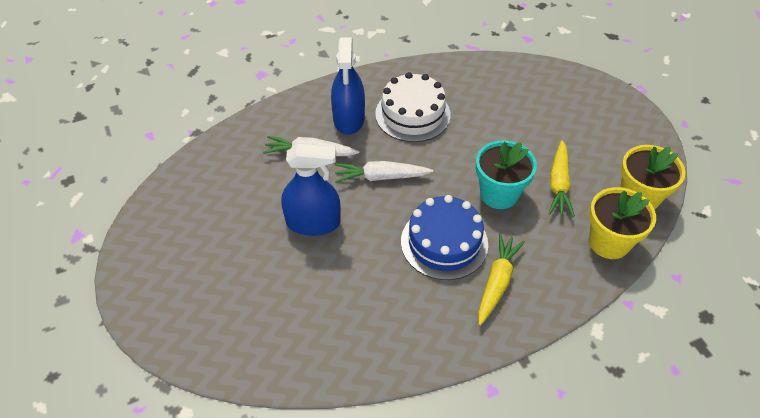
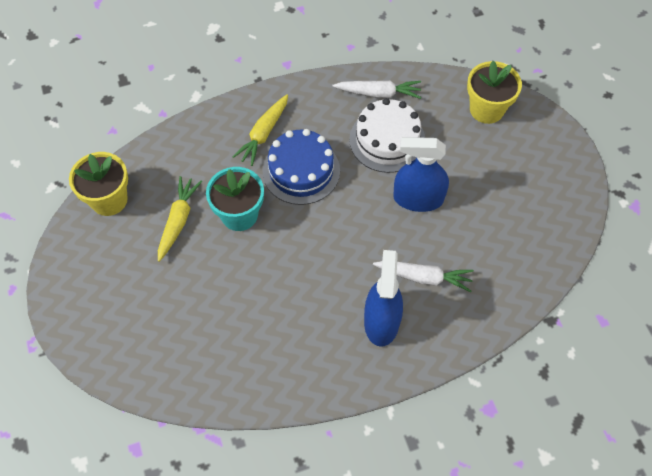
camera: 175 degrees left, 10 degrees up
(381, 177) = (351, 242): white carrot -> white carrot (379, 93)
(412, 114) = (308, 322): white cake -> white cake (387, 140)
(609, 242) = (156, 160): yellow flower pot -> yellow flower pot (486, 109)

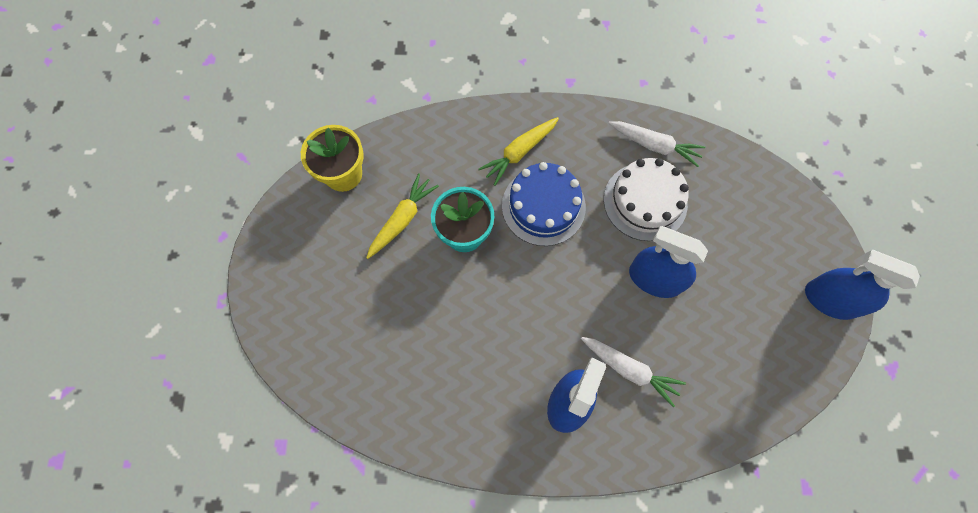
camera: 20 degrees right, 10 degrees up
(486, 109) = (765, 201): yellow flower pot -> none
(567, 169) = (830, 300): none -> blue spray bottle

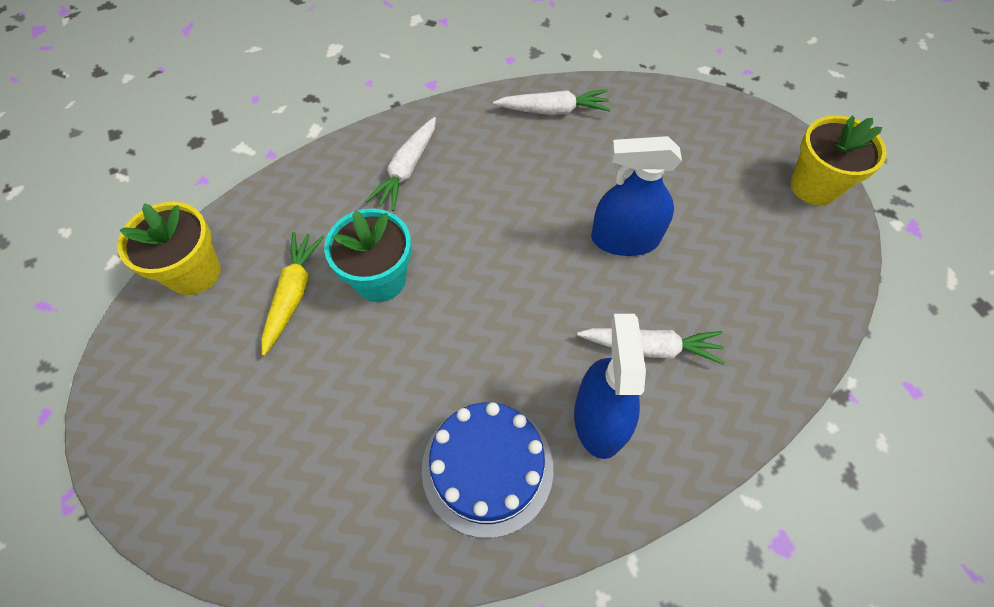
camera: 25 degrees left, 10 degrees down
(519, 152) = (407, 170): yellow carrot -> white carrot
(543, 206) = (461, 214): blue cake -> blue cake (487, 468)
(645, 201) = (572, 166): white cake -> none
(830, 300) = (814, 186): blue spray bottle -> yellow flower pot

